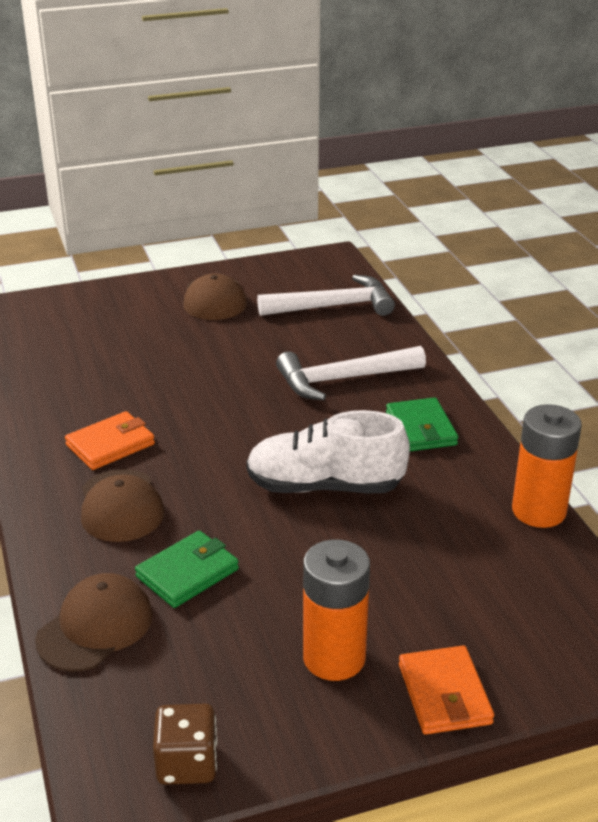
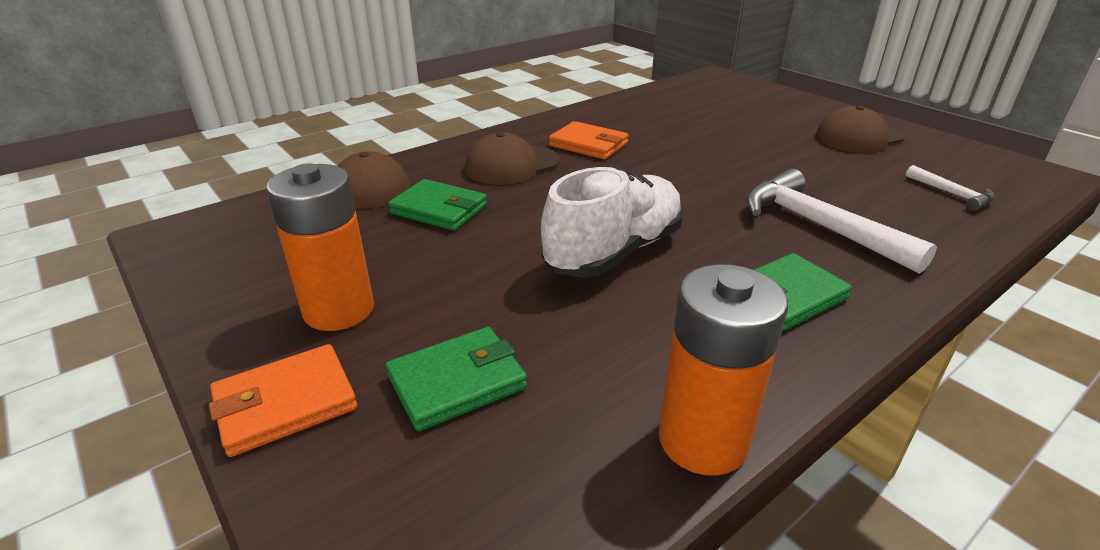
camera: 70 degrees right, 0 degrees up
(187, 763) = (197, 259): brown dice -> none
(325, 486) = (614, 252): white shoe -> white shoe turned 60 degrees clockwise
(334, 306) = (952, 194): white hammer -> white hammer, size x0.50
(453, 602) = (457, 382): none -> green wallet

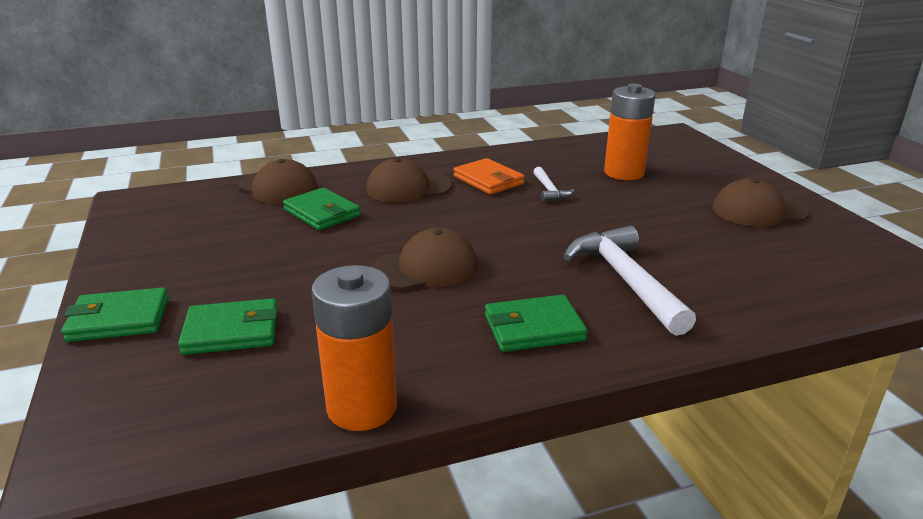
camera: 20 degrees right, 5 degrees down
(285, 403) = (119, 319): orange wallet -> green wallet
(339, 310) = (196, 269): orange battery -> orange battery (624, 173)
(614, 252) = (425, 268): white shoe -> brown cap
(952, 194) = (797, 277): white hammer -> white hammer (549, 190)

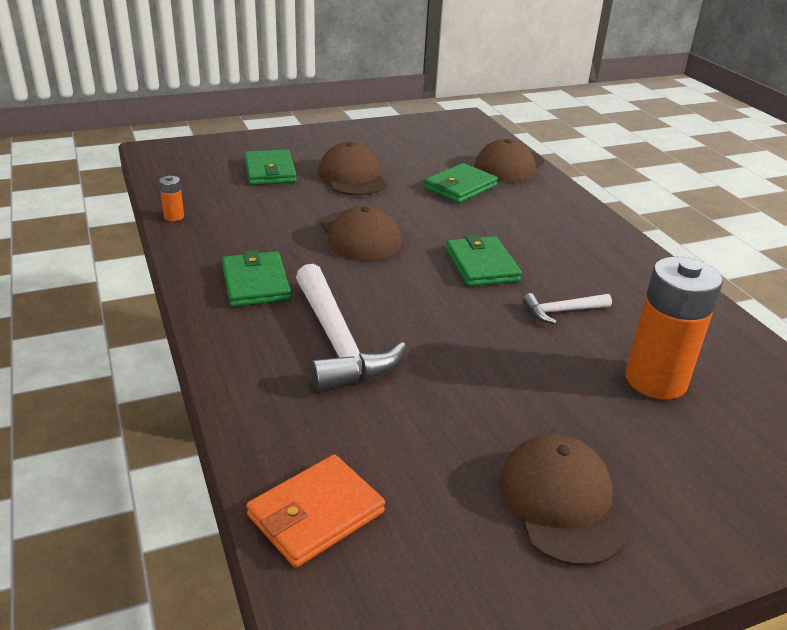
camera: 85 degrees right, 5 degrees up
(119, 319) = (289, 139): green wallet -> green wallet (481, 265)
(362, 407) = (174, 217): orange battery -> orange battery, size x0.42
(408, 187) = (533, 224): brown cap -> brown cap (352, 177)
(488, 180) = (575, 271): orange wallet -> orange wallet (316, 514)
(625, 280) = (338, 342): white hammer -> white hammer turned 90 degrees clockwise

